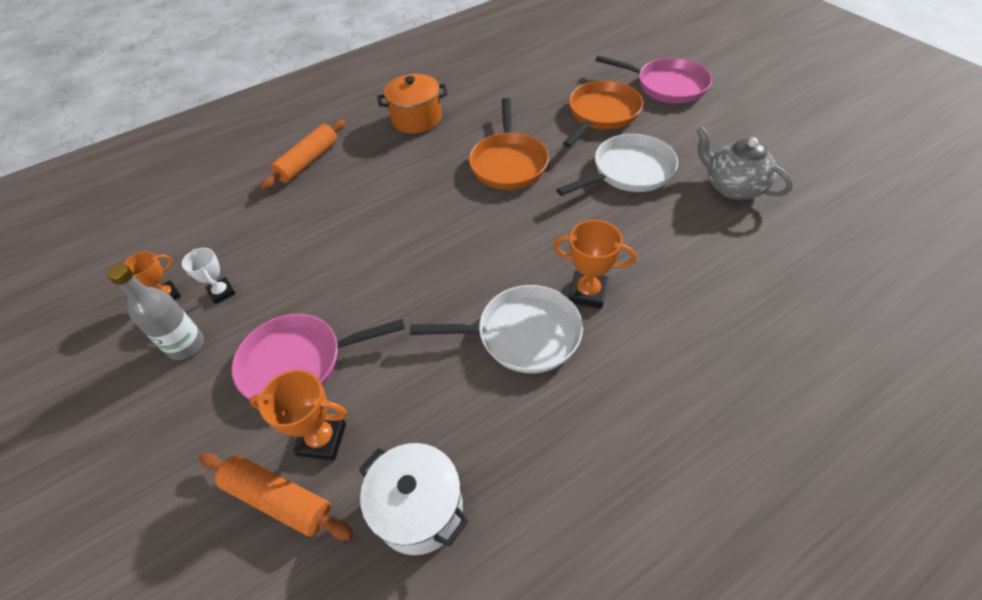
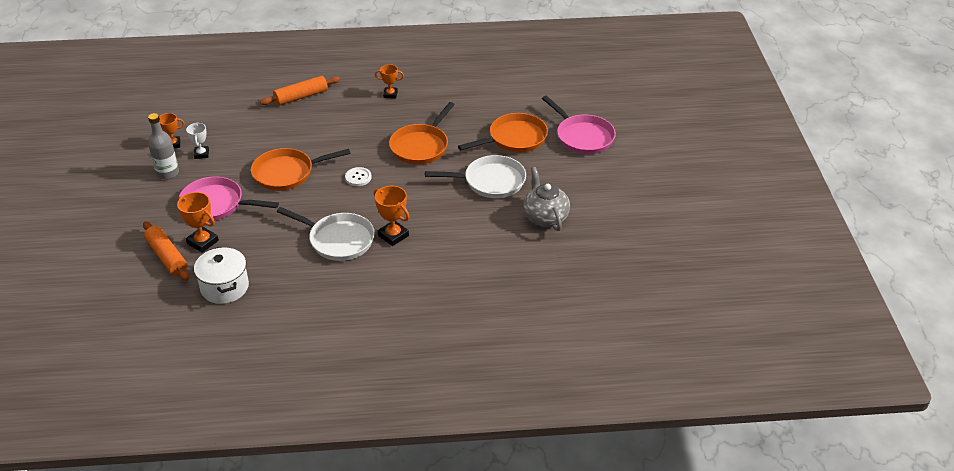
camera: 25 degrees right, 10 degrees down
(369, 267) = (287, 173): none -> orange pan
(416, 119) = (390, 94): orange pot -> orange trophy
(469, 233) = (358, 177): none -> white button

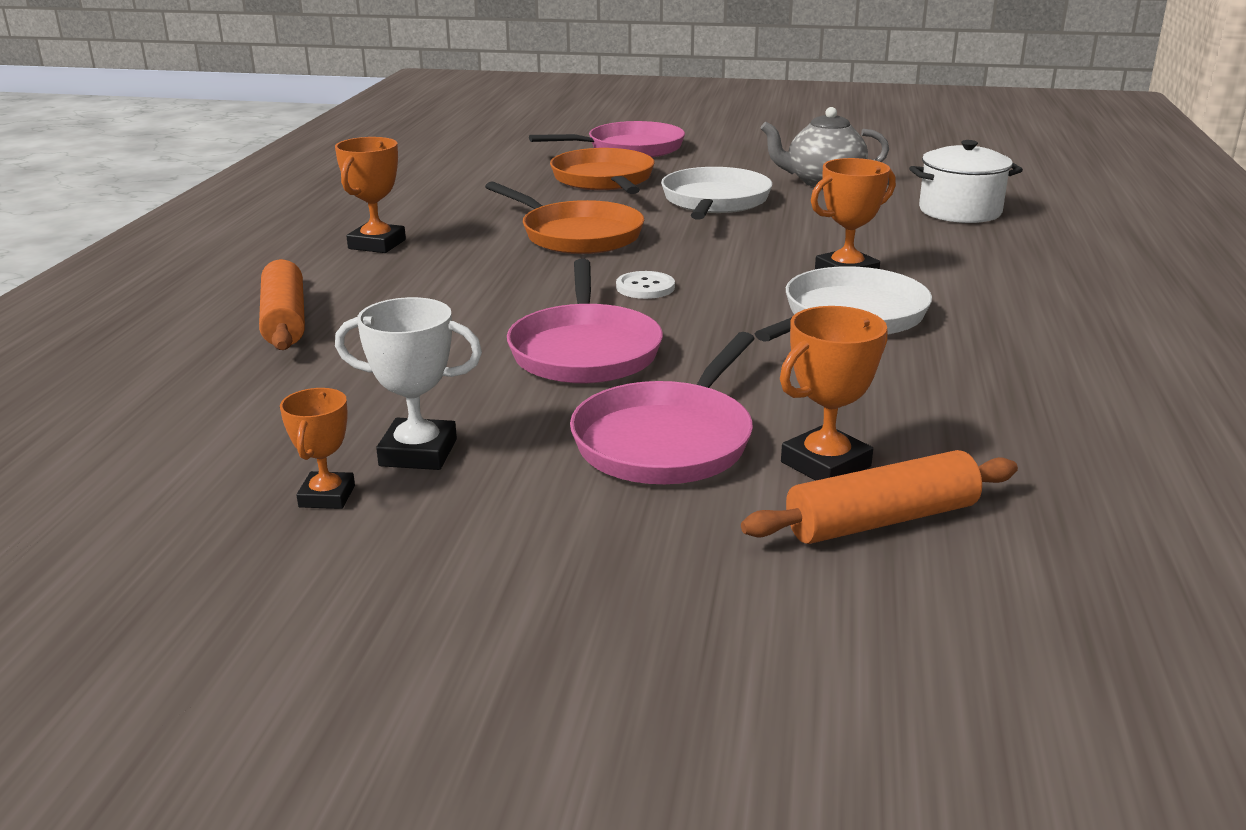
camera: 75 degrees left, 15 degrees down
(167, 173) = (473, 509): grey bottle -> none
(201, 154) = (418, 453): white trophy -> white trophy, size x1.50
(225, 287) = (1012, 442): white pot -> white pot (960, 211)
(287, 173) = (585, 351): orange pan -> pink pan
(390, 94) = (377, 244): orange trophy -> orange trophy, size x1.50

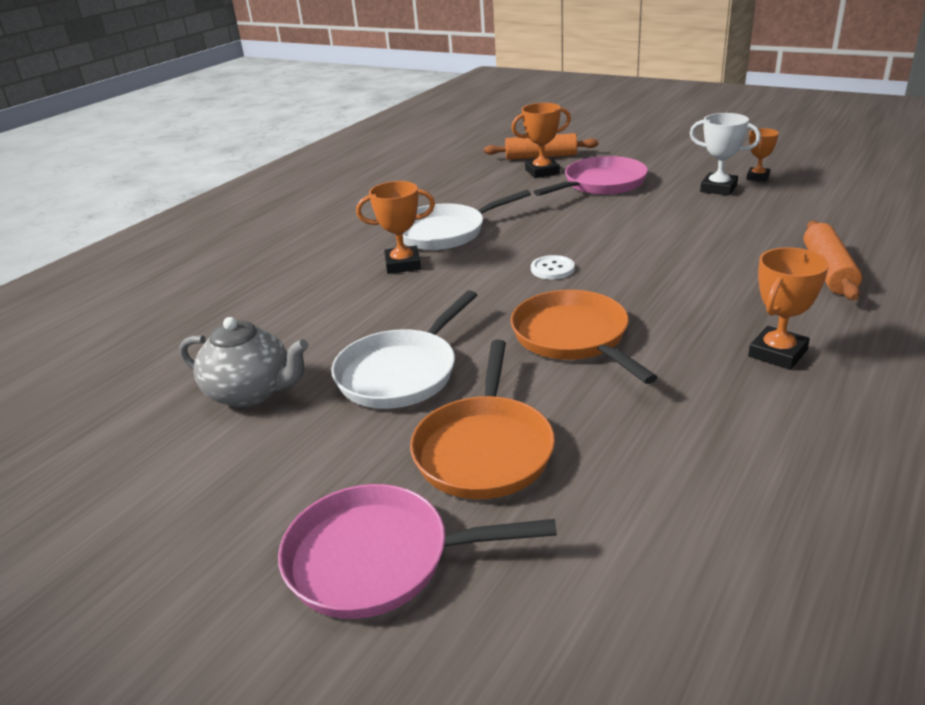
camera: 155 degrees left, 5 degrees up
(585, 351) = (619, 227): pink pan -> none
(960, 211) = (216, 319): white pot -> none

